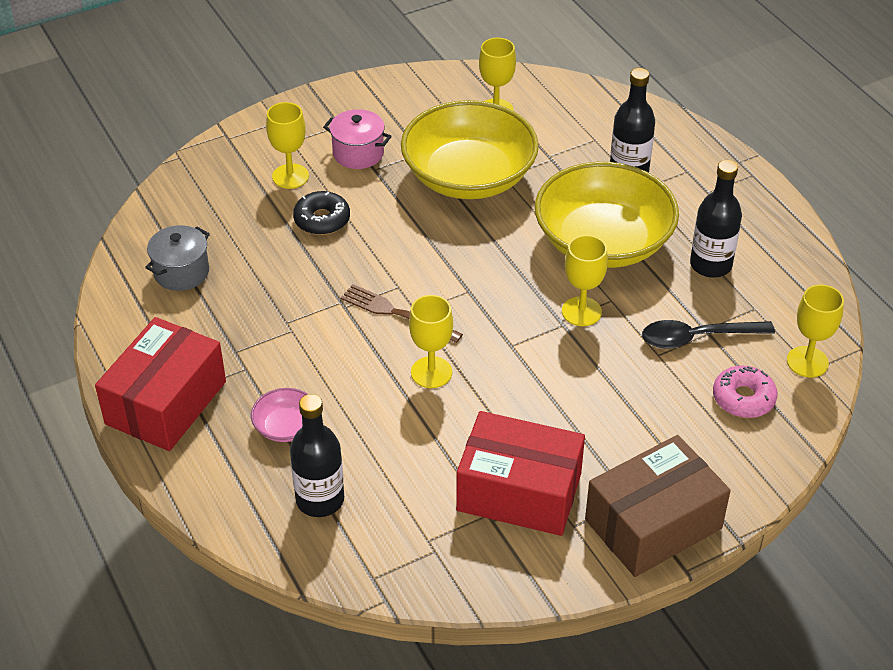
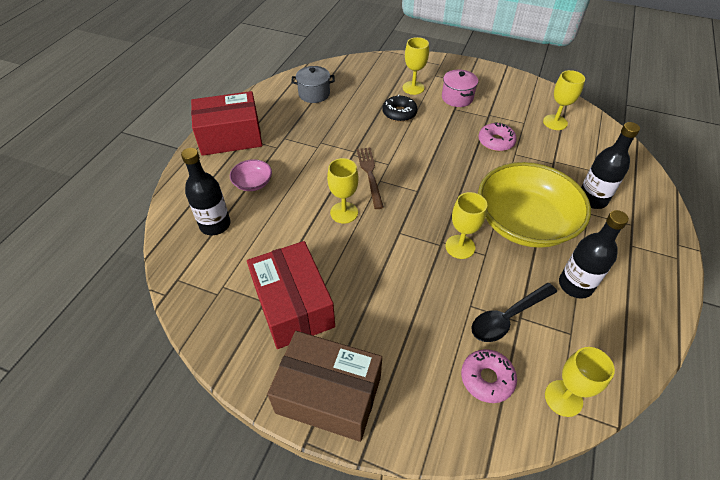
camera: 50 degrees right, 5 degrees up
(469, 176) = (496, 142): yellow bowl -> pink donut
(697, 338) = (507, 317): black spoon -> black spoon turned 75 degrees counterclockwise

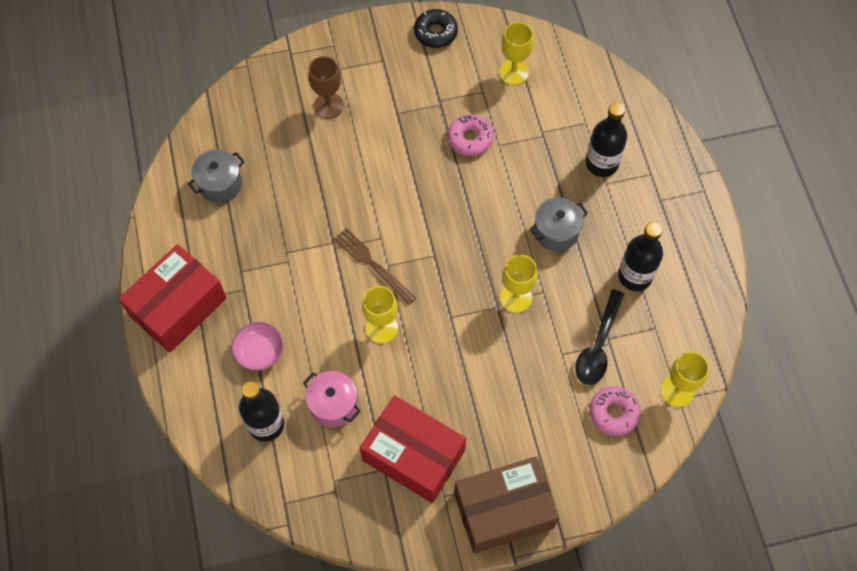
camera: 35 degrees left, 15 degrees up
(399, 113) = (341, 156): black donut -> black donut (435, 33)
(413, 88) = (328, 105): yellow goblet -> brown goblet
(457, 98) = (389, 93): pink pot -> pink pot (333, 405)
(524, 222) = (556, 232): yellow bowl -> grey pot

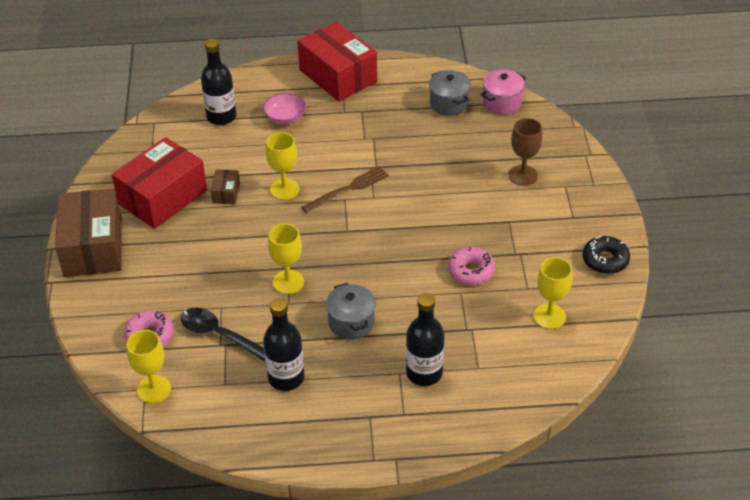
camera: 100 degrees right, 20 degrees down
(333, 405) = (224, 155): pink pot -> pink pot (502, 103)
(396, 388) = (226, 193): none -> brown box

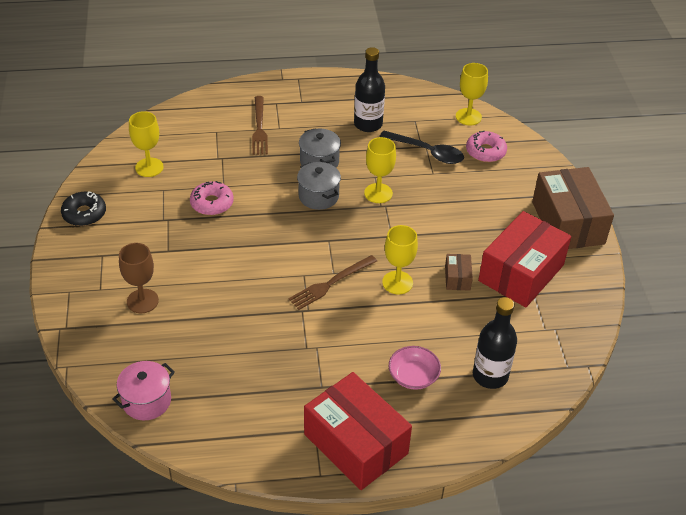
camera: 175 degrees right, 0 degrees up
(424, 373) = (259, 128): black bottle -> brown fork
(449, 103) = (213, 399): grey pot -> grey pot (318, 196)

